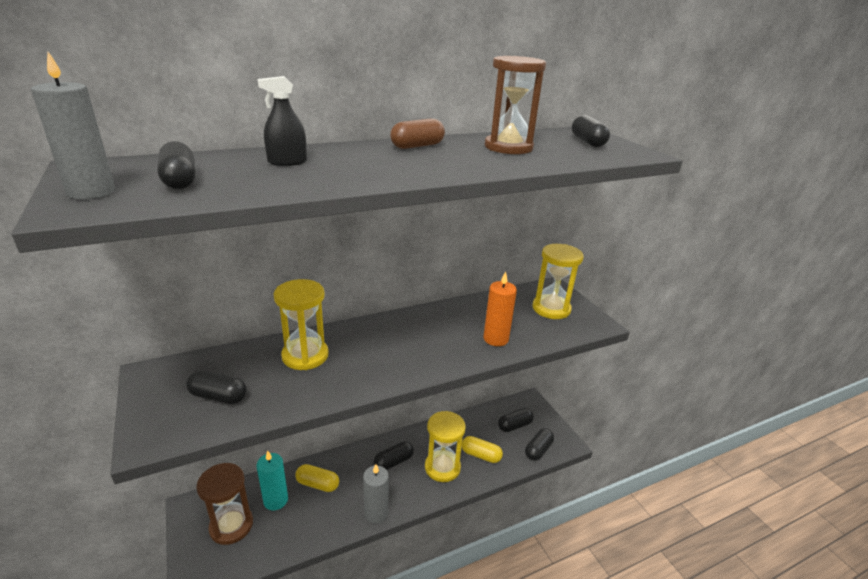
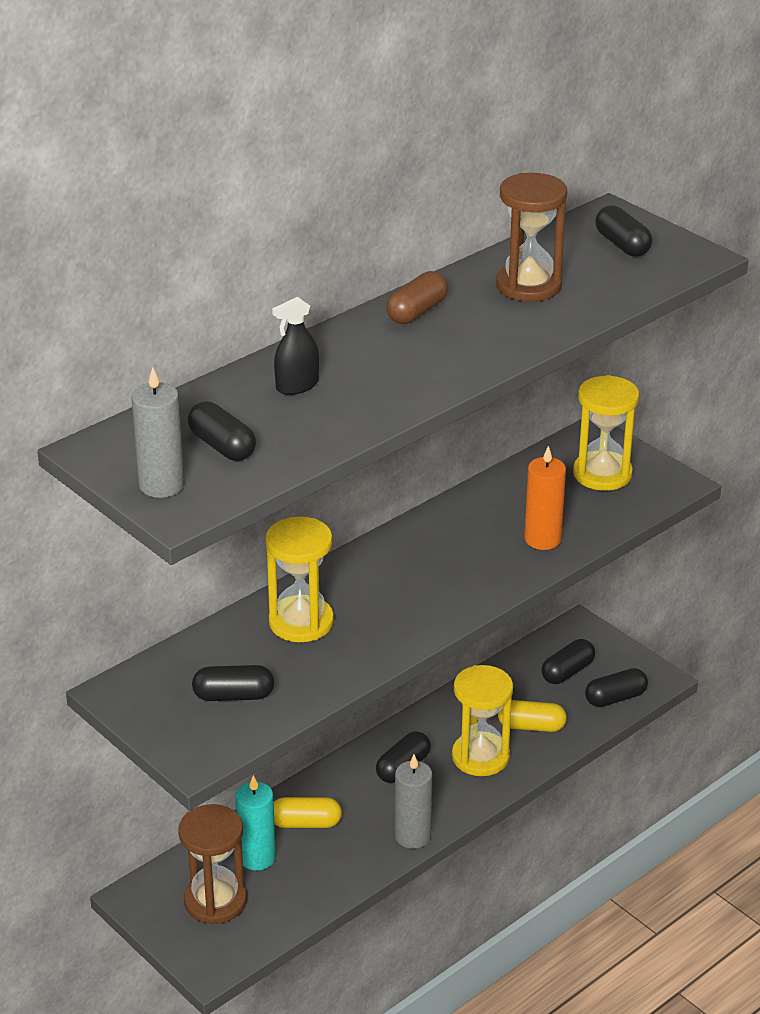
camera: 15 degrees left, 5 degrees up
(538, 450) = (615, 698): black capsule -> black capsule turned 45 degrees clockwise

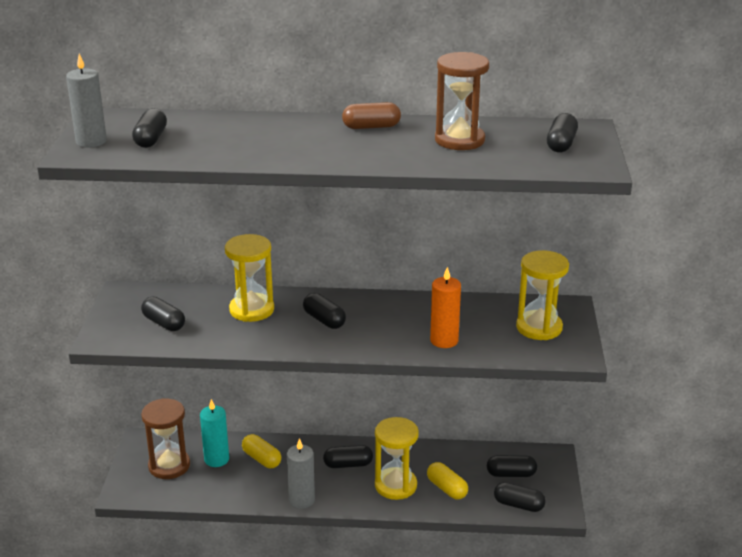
camera: 45 degrees right, 5 degrees down
(297, 386) = (240, 131): black spray bottle -> none
(395, 587) = (324, 320): none -> black capsule

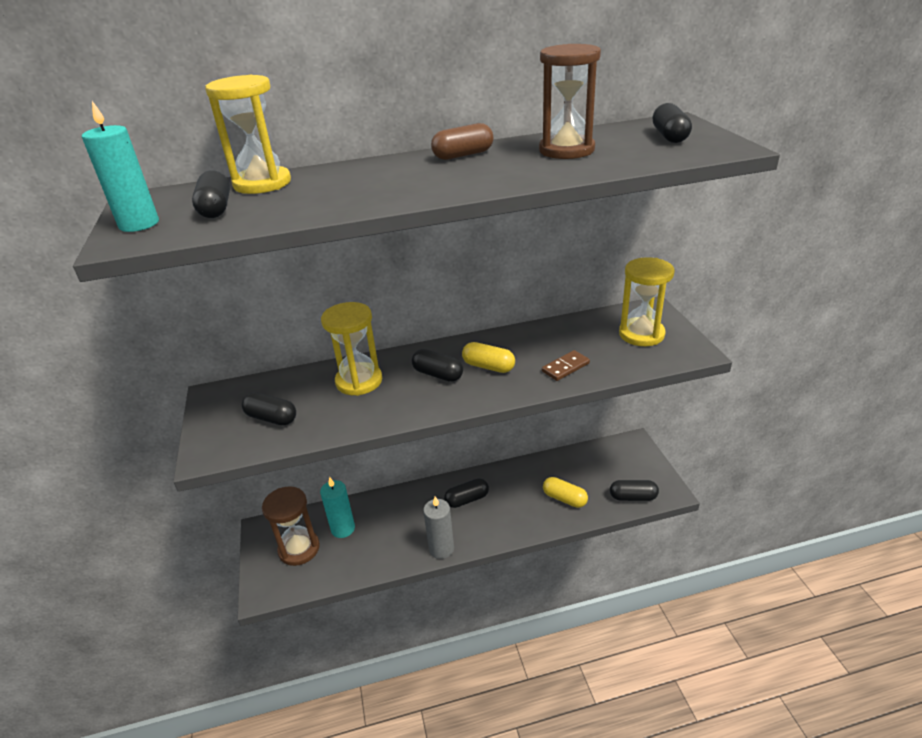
camera: 15 degrees left, 5 degrees up
(91, 141) = (139, 224): grey candle -> turquoise candle
(262, 459) = (385, 516): yellow capsule -> yellow capsule (488, 366)
(395, 485) = (519, 508): yellow hourglass -> yellow hourglass (262, 183)
(444, 340) = (565, 367): orange candle -> brown domino
(511, 474) = (610, 469): black capsule -> none

